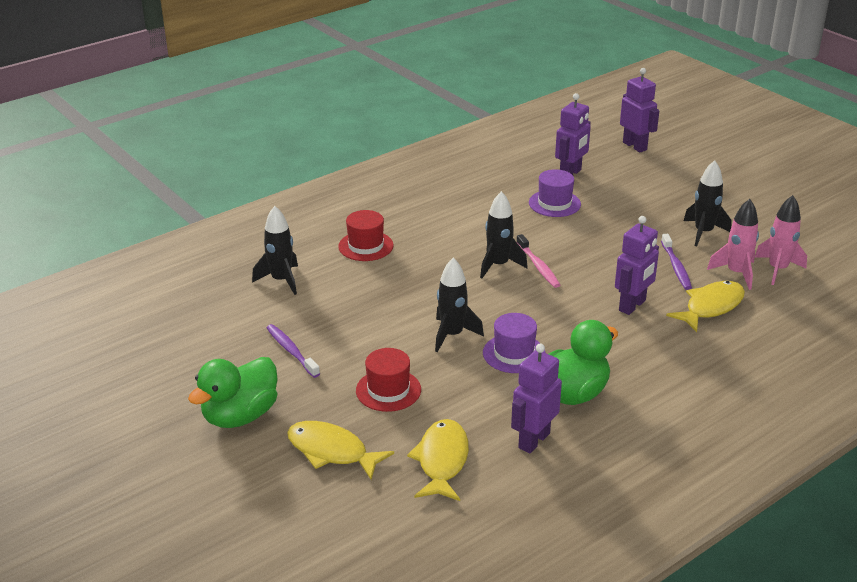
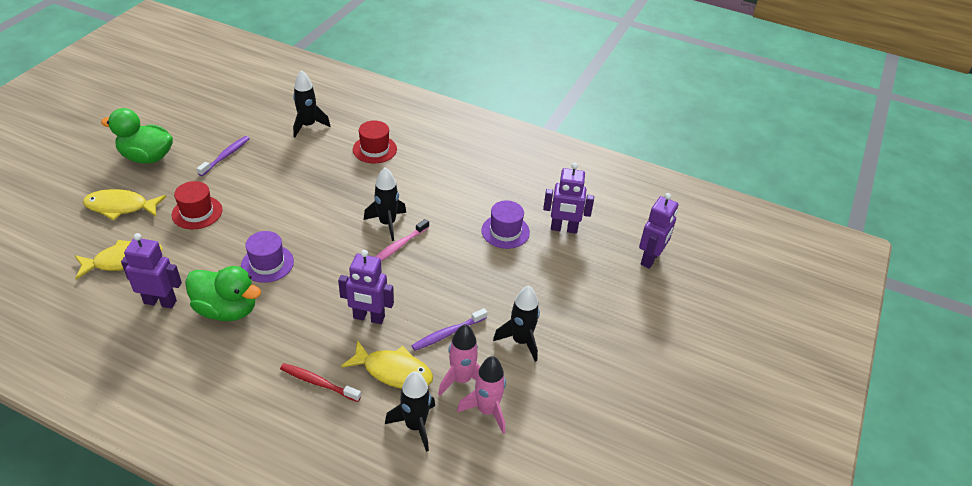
camera: 60 degrees right, 10 degrees up
(332, 451) = (120, 207): yellow fish -> yellow fish turned 90 degrees counterclockwise
(452, 335) = (278, 225): black rocket -> black rocket (415, 426)
(707, 353) = (318, 383): none -> red toothbrush

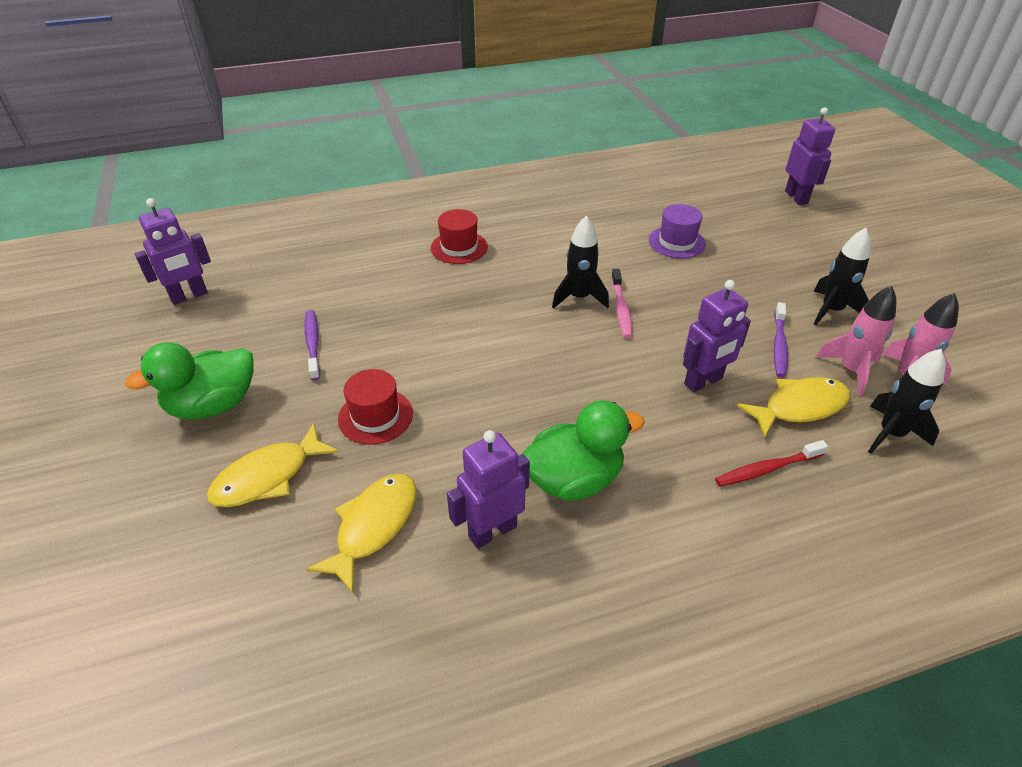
camera: 40 degrees left, 0 degrees up
(267, 263) = (535, 407): purple hat -> none
(308, 125) = (357, 265): black rocket -> none
(564, 229) = (711, 214): purple robot -> purple robot (189, 296)

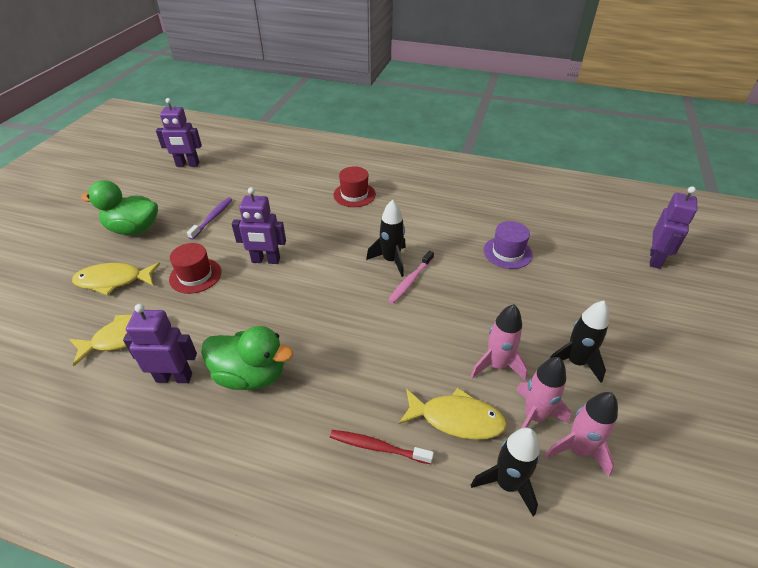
camera: 35 degrees right, 0 degrees up
(703, 382) = (407, 360): purple robot -> purple robot (266, 260)
(779, 345) = (496, 365): purple toothbrush -> pink rocket

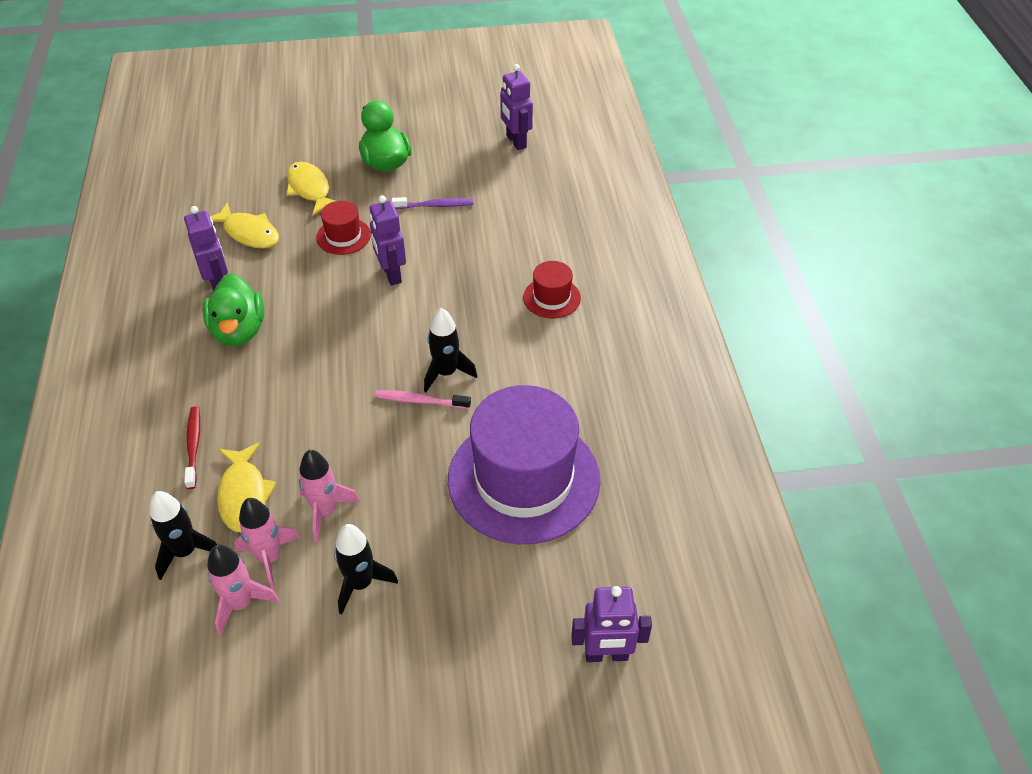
camera: 65 degrees right, 5 degrees up
(507, 252) = (524, 479): purple hat -> purple hat, size x2.27

